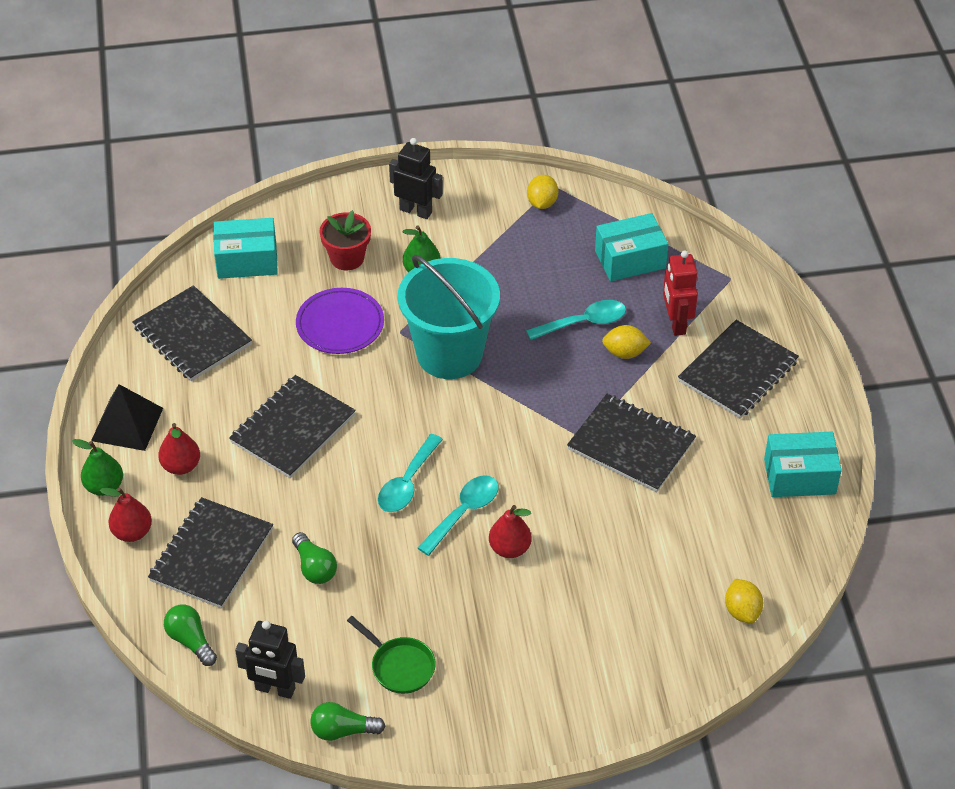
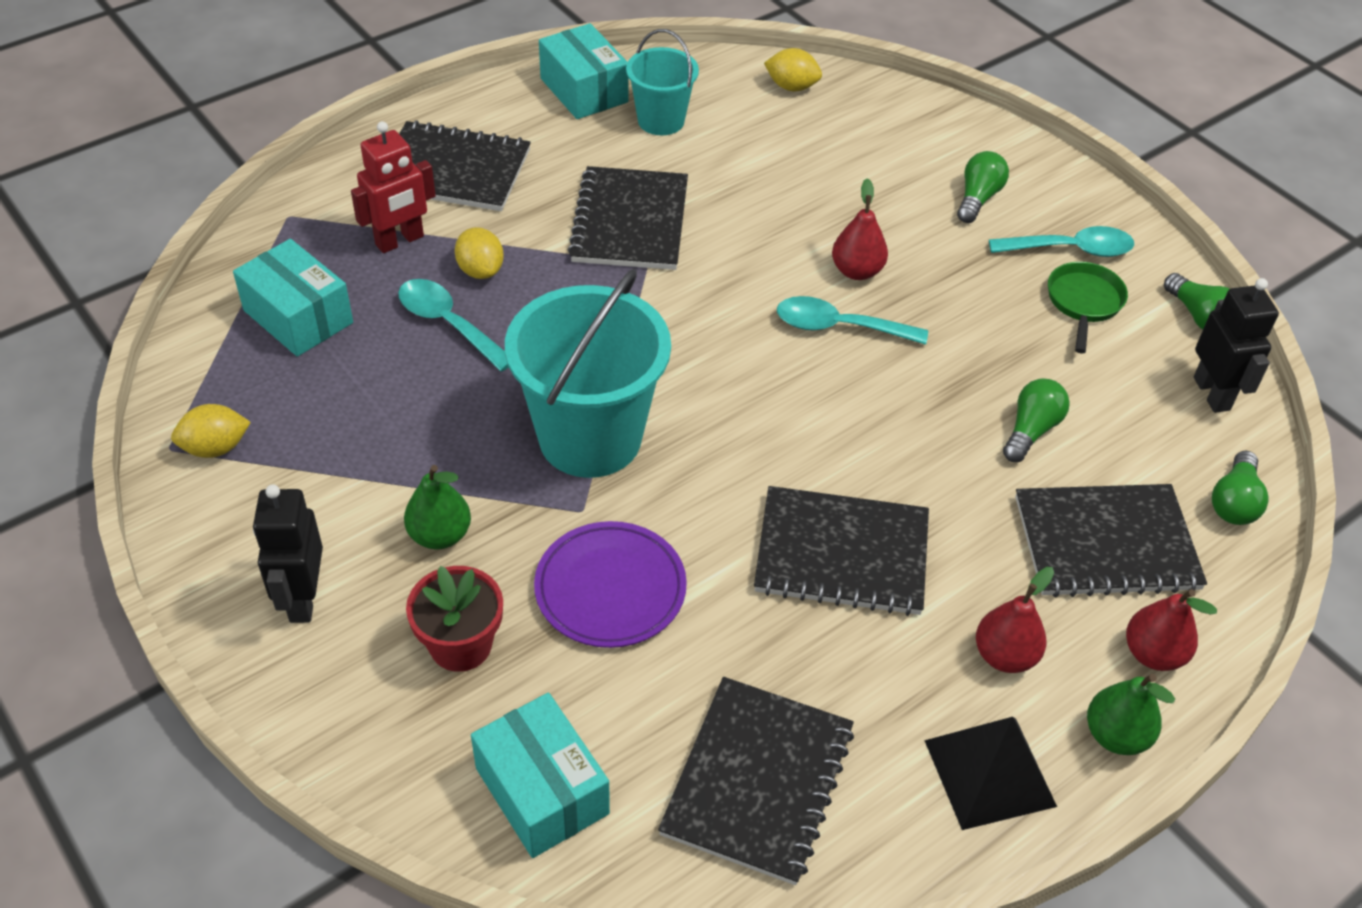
camera: 120 degrees left, 0 degrees up
(407, 483) = (837, 395): turquoise spoon -> turquoise spoon (1070, 249)
(543, 664) = (978, 198): none -> green light bulb
(738, 508) = (661, 120): none -> turquoise bucket
(742, 611) = (791, 87): yellow lemon -> yellow lemon turned 60 degrees clockwise

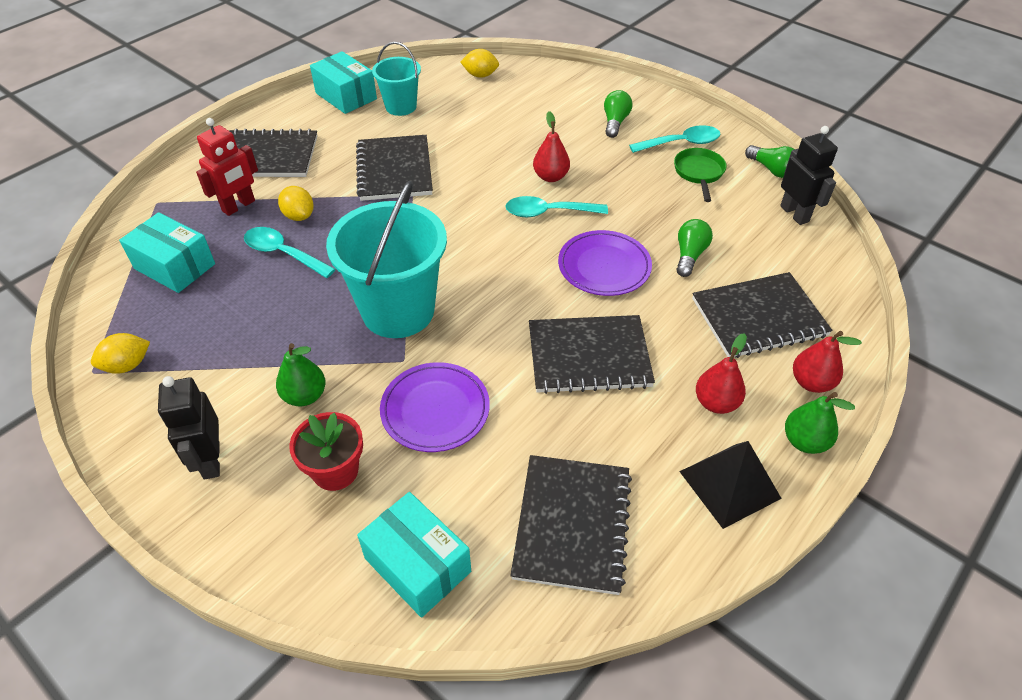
camera: 10 degrees left, 0 degrees up
(899, 425) = (604, 266): none -> purple plate
(1234, 502) = (830, 277): green light bulb -> none

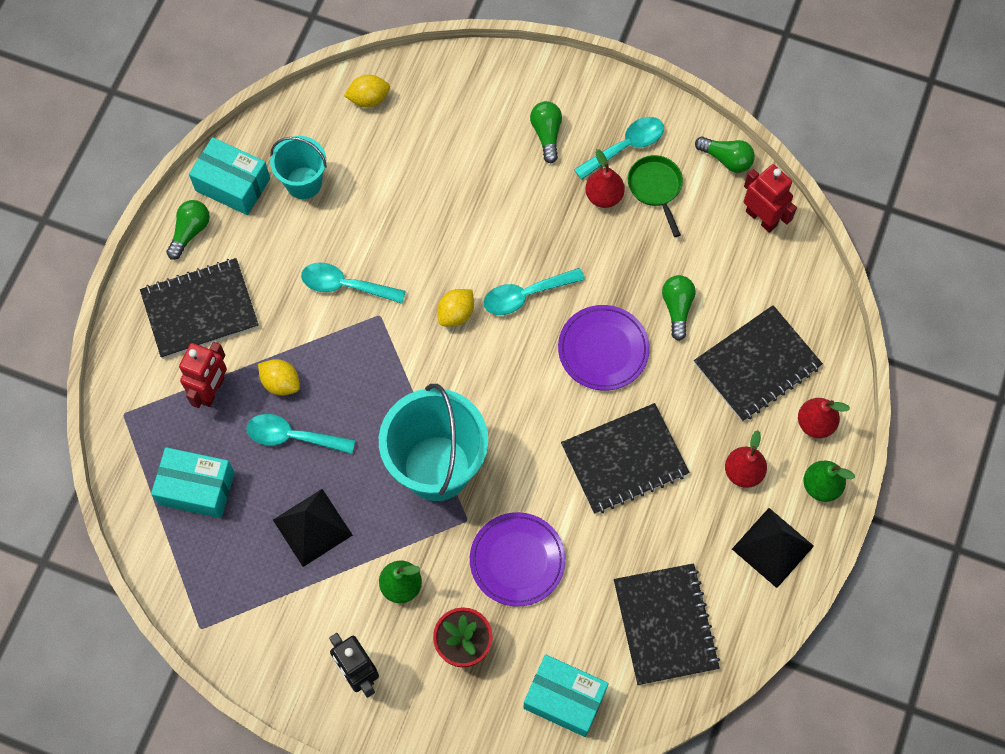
camera: 20 degrees left, 20 degrees up
(127, 365) = (227, 611): yellow lemon -> yellow lemon (456, 314)
(253, 323) = (312, 527): none -> black pyramid
(295, 113) = (190, 232): none -> green light bulb
(394, 170) = (345, 285): black notebook -> turquoise spoon
(550, 177) = (509, 243): red pear -> red pear (604, 196)
(794, 214) = (761, 218): black robot -> red robot

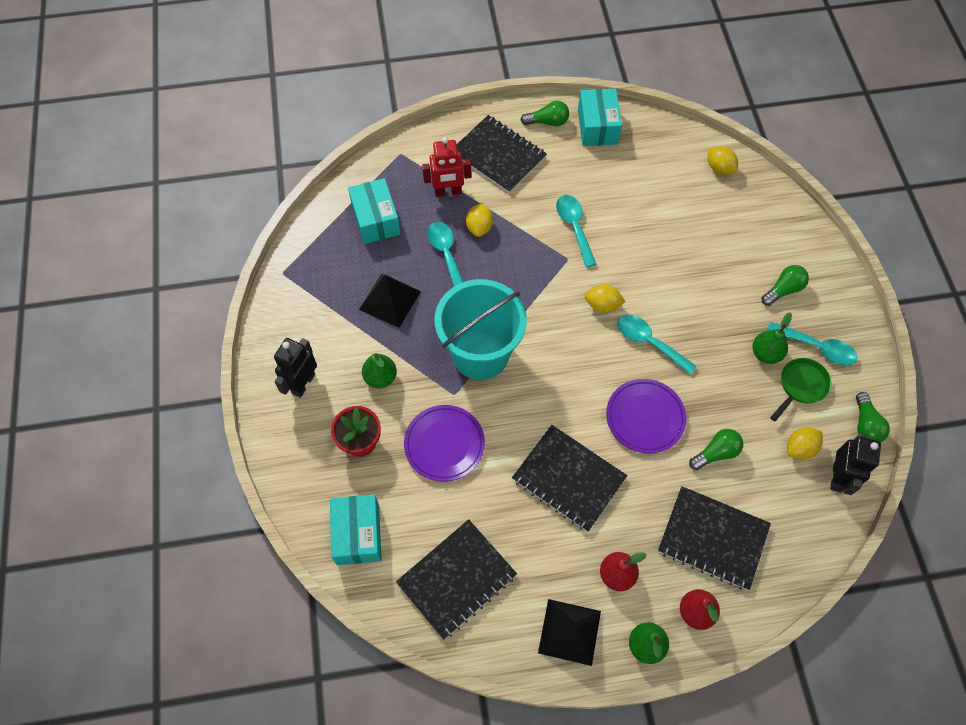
camera: 60 degrees right, 5 degrees down
(303, 183) = (629, 164): turquoise bucket -> none
(604, 196) = (765, 353): red pear -> green pear
(715, 231) = (800, 448): none -> yellow lemon
(761, 218) = (837, 477): red robot -> black robot

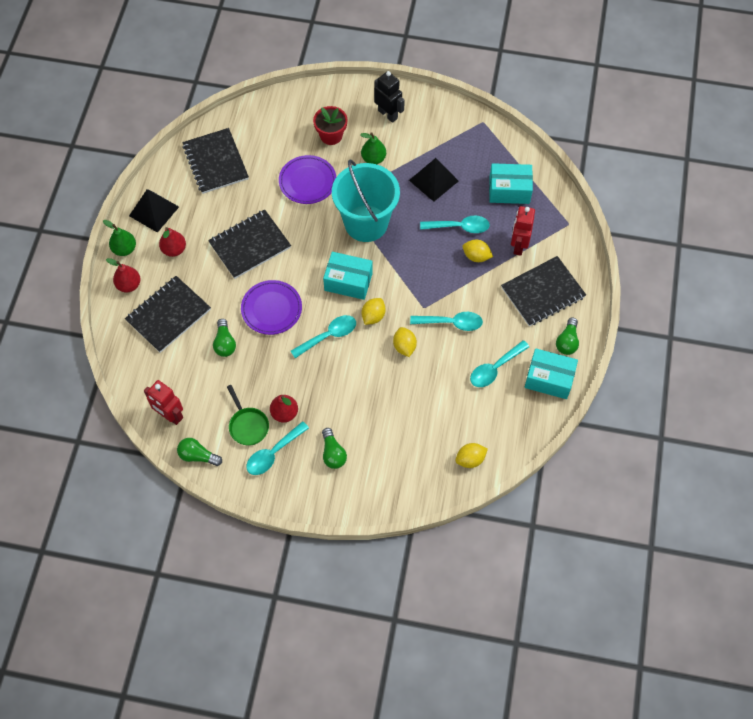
camera: 110 degrees right, 0 degrees up
(358, 534) = (269, 119): turquoise box -> turquoise box (348, 282)
(609, 174) = (495, 368): none -> turquoise spoon
(765, 353) = (284, 413): green pear -> red pear
(800, 448) = (202, 400): yellow lemon -> yellow lemon (404, 346)
(837, 477) = (170, 415): black robot -> red robot

